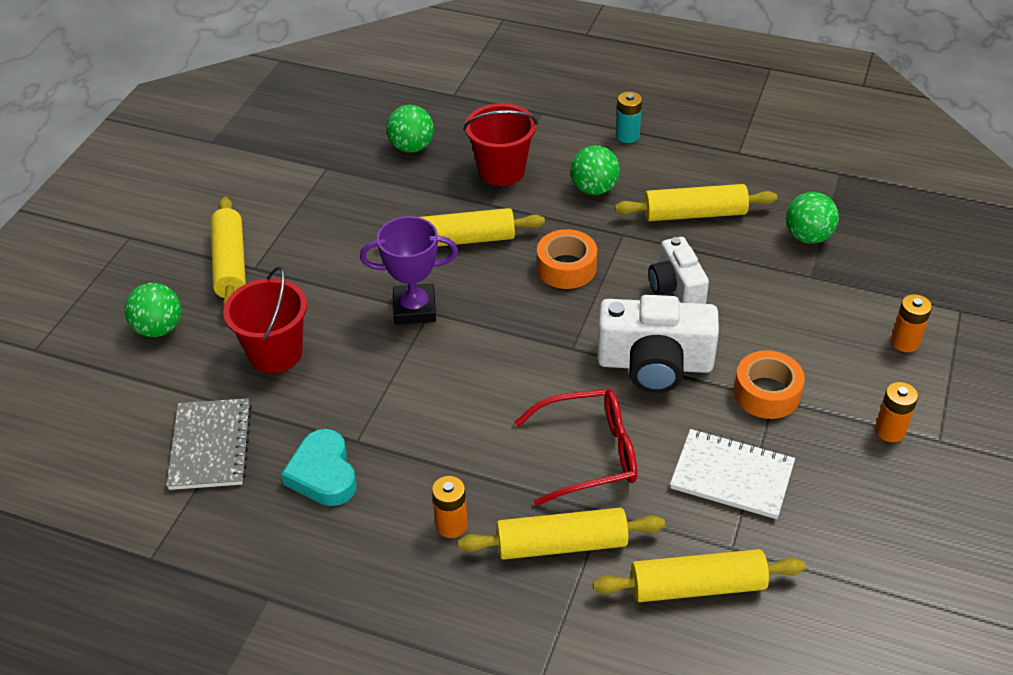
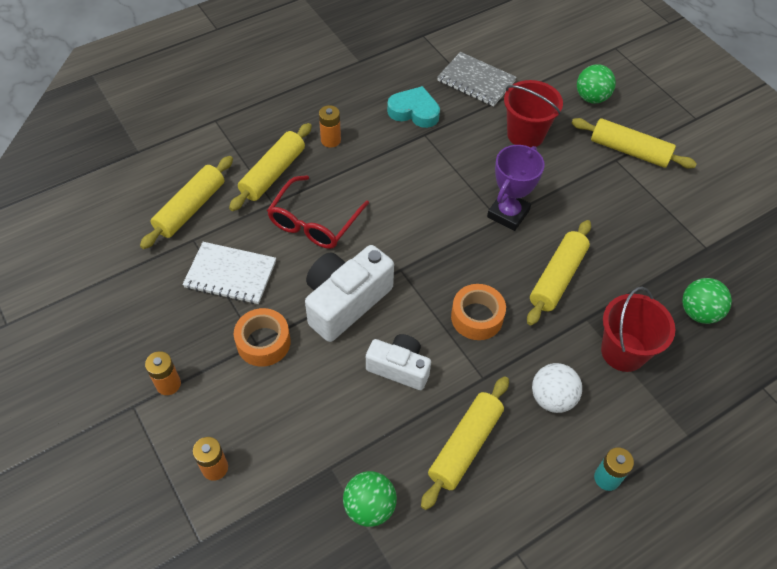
camera: 125 degrees right, 10 degrees up
(594, 189) = (552, 398): green ball -> white ball
(732, 476) = (230, 275): white notebook -> white notebook turned 45 degrees clockwise

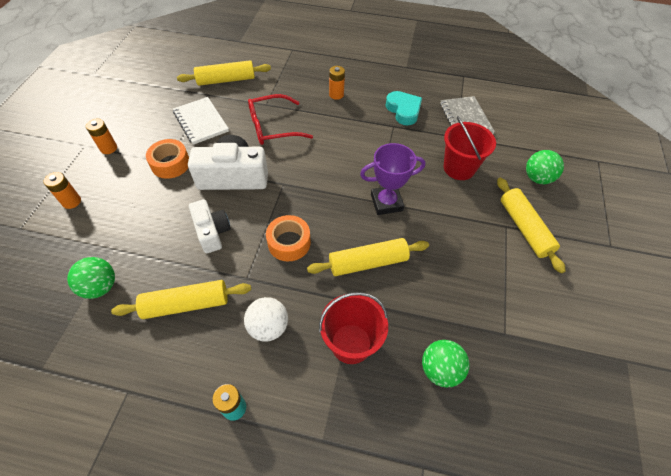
camera: 45 degrees right, 0 degrees up
(273, 173) = (285, 91): yellow rolling pin -> none

